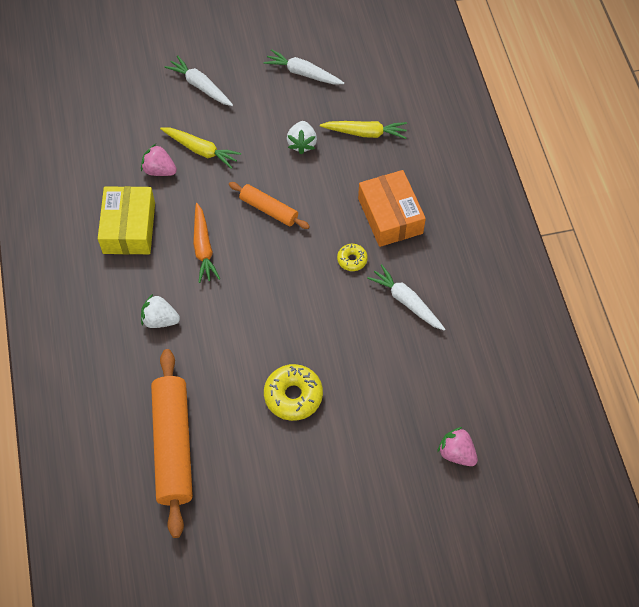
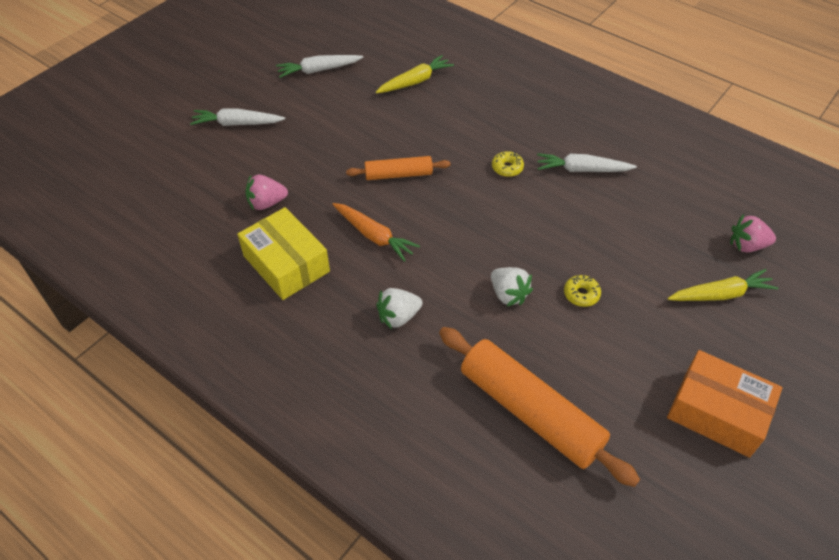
camera: 40 degrees left, 10 degrees down
(201, 150) = (289, 167): yellow carrot -> yellow carrot (720, 294)
(293, 396) = (581, 294): yellow donut -> yellow donut, size x0.55
(302, 143) = (372, 115): white strawberry -> white strawberry (508, 294)
(390, 216) = (499, 122): orange box -> orange box (717, 412)

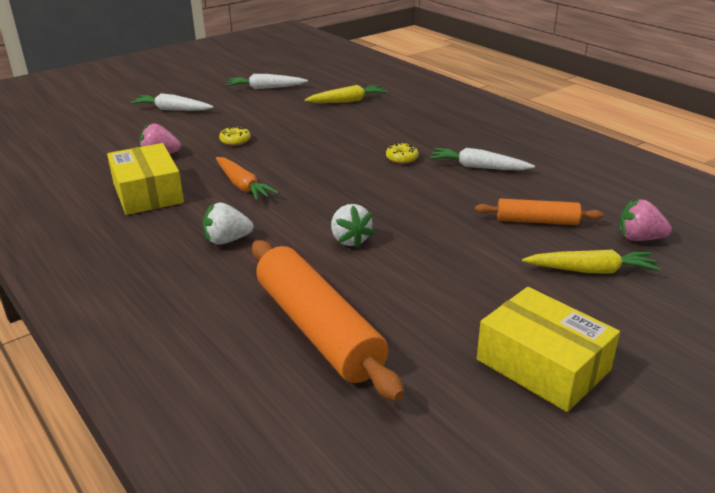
camera: 15 degrees right, 20 degrees down
(398, 174) = (293, 151): orange rolling pin -> orange rolling pin (537, 221)
(581, 294) = (429, 250): yellow donut -> yellow donut (235, 141)
(717, 412) = (542, 365): orange box -> yellow box

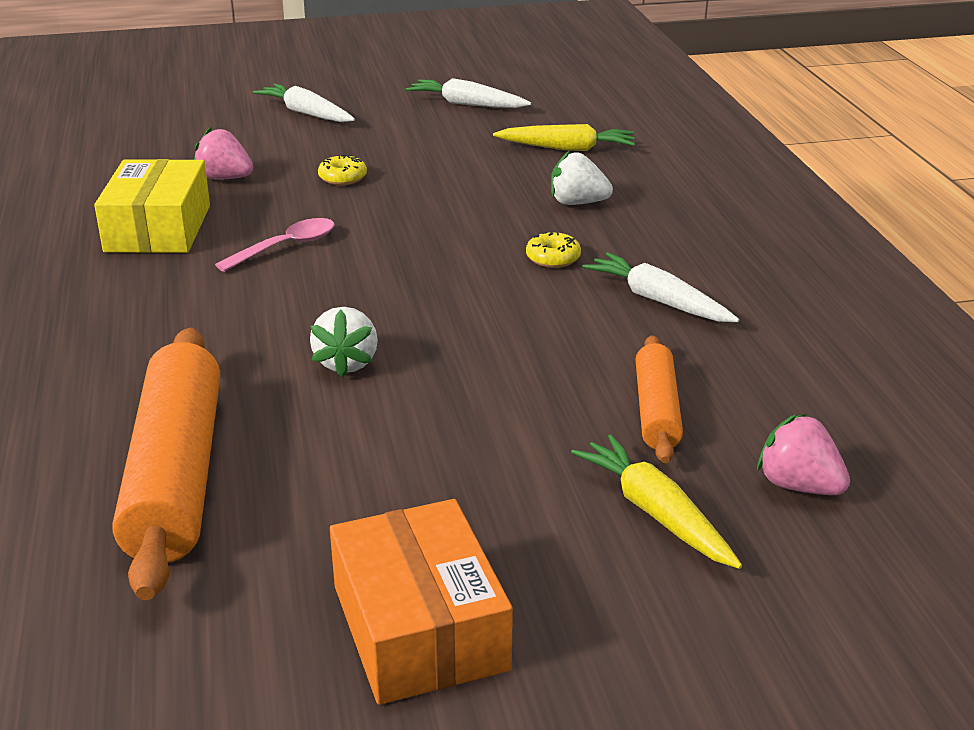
camera: 25 degrees right, 0 degrees up
(227, 240) = (188, 320): white strawberry -> white strawberry (577, 203)
(242, 186) = (285, 247): orange carrot -> pink spoon
(537, 221) = (656, 410): orange rolling pin -> orange rolling pin turned 60 degrees clockwise
(542, 365) = (419, 627): yellow box -> orange box
(591, 270) = (655, 513): yellow carrot -> yellow carrot turned 150 degrees counterclockwise

